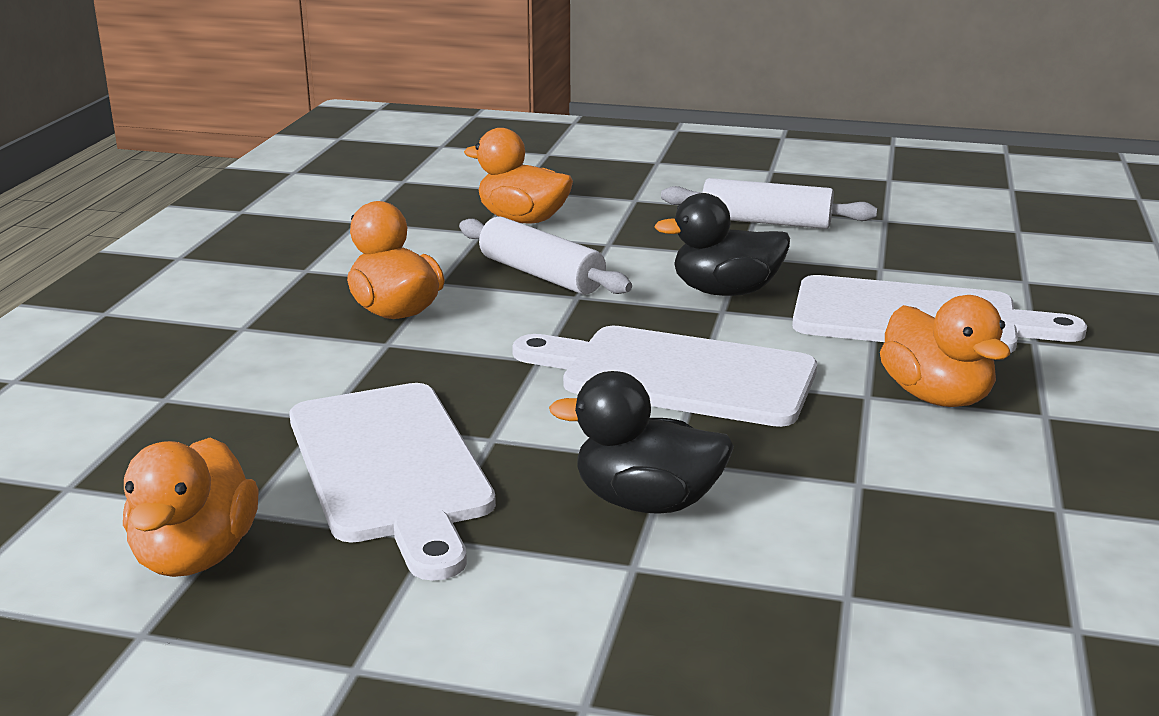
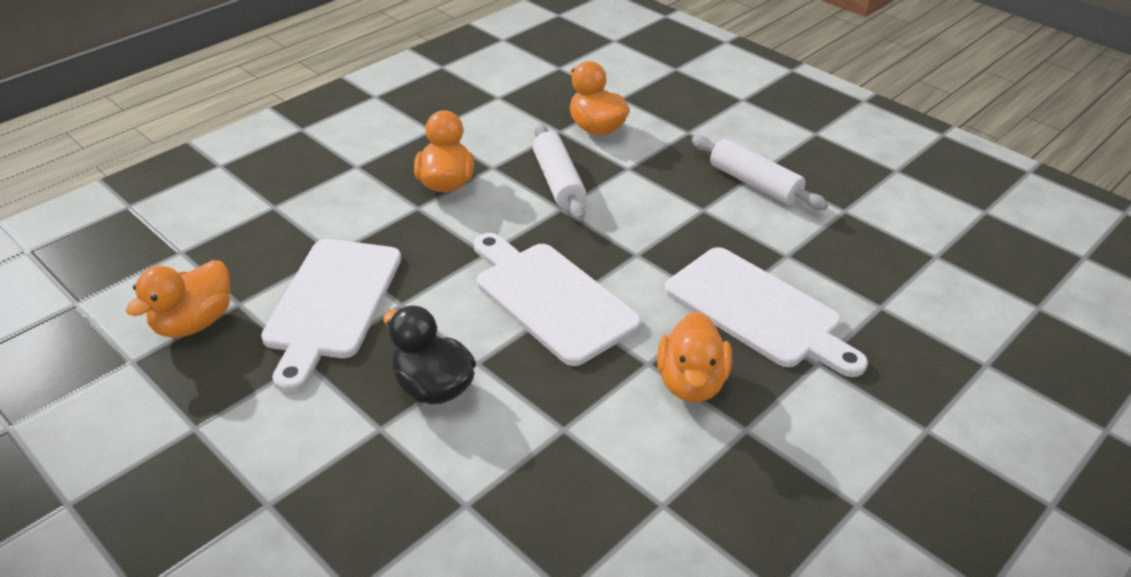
camera: 30 degrees right, 15 degrees up
(725, 292) = (656, 238): black duck -> none

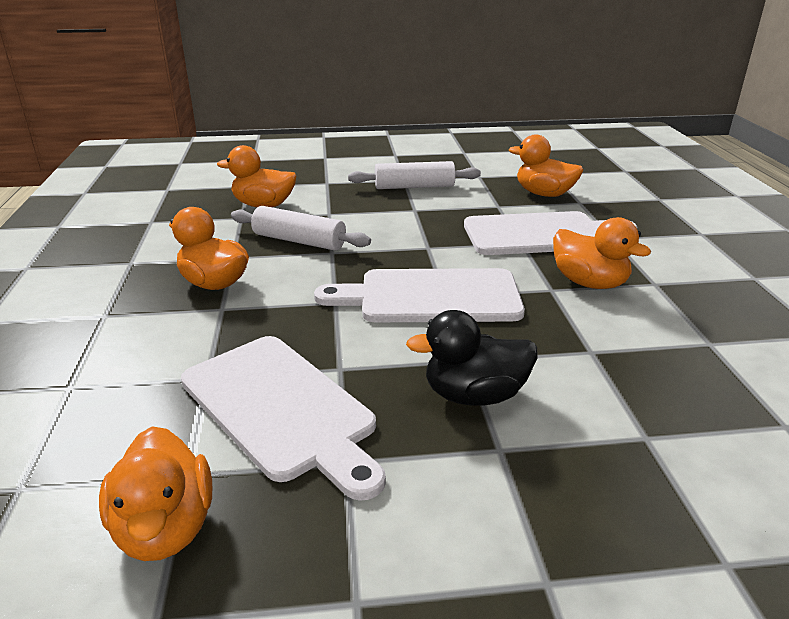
camera: 50 degrees left, 10 degrees down
(864, 273) = (544, 194): none -> orange duck

